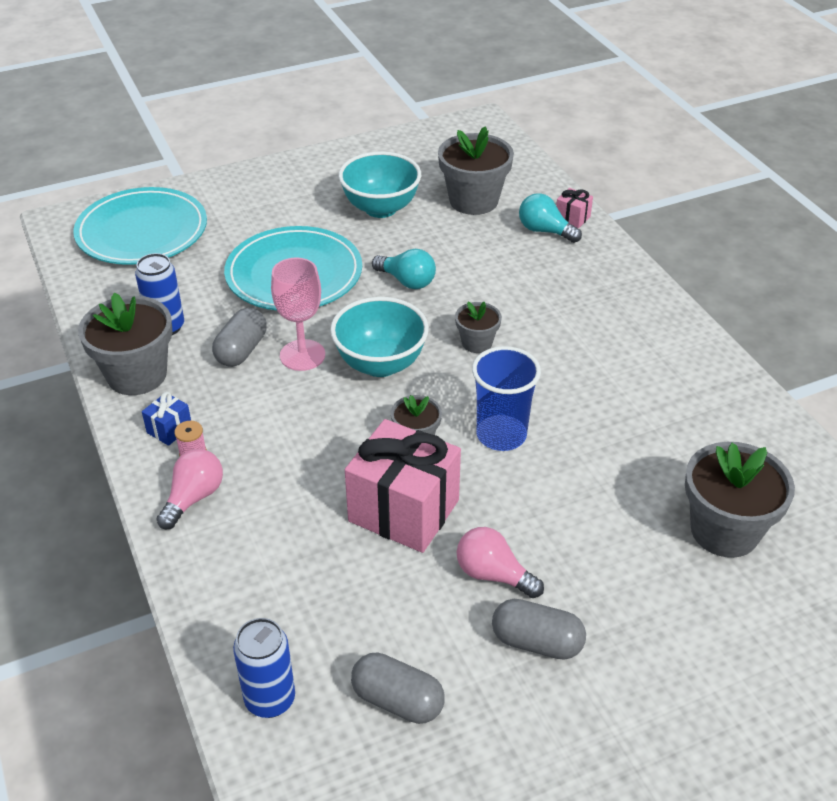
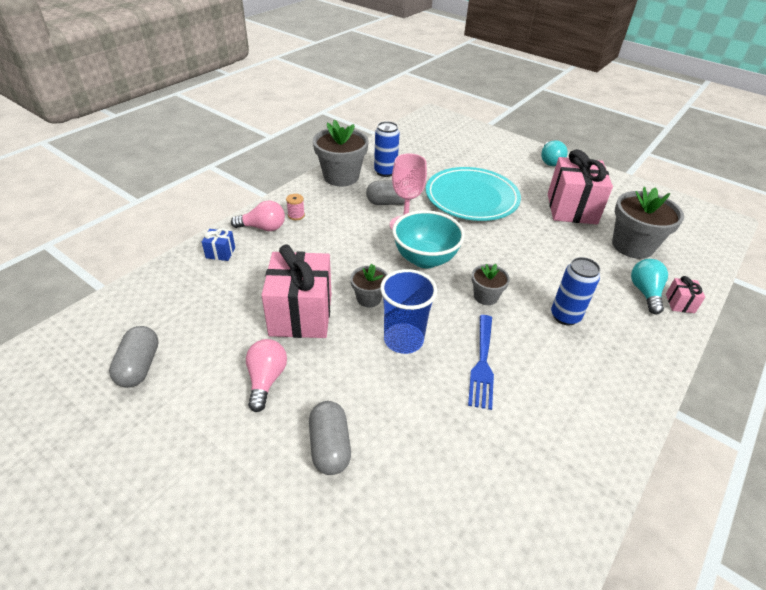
camera: 60 degrees right, 0 degrees up
(142, 232) = (451, 138): turquoise plate -> none
(169, 429) = (308, 201): blue gift -> blue gift (220, 253)
(270, 699) = (126, 309): blue can -> blue can (565, 316)
(380, 208) = (571, 209): turquoise bowl -> pink gift
(407, 281) = (514, 244): turquoise light bulb -> turquoise light bulb (550, 161)
(536, 642) = (213, 426): grey capsule -> grey capsule (330, 446)
(570, 389) = (482, 364): none -> blue fork
(724, 531) = (393, 528): grey flower pot -> none

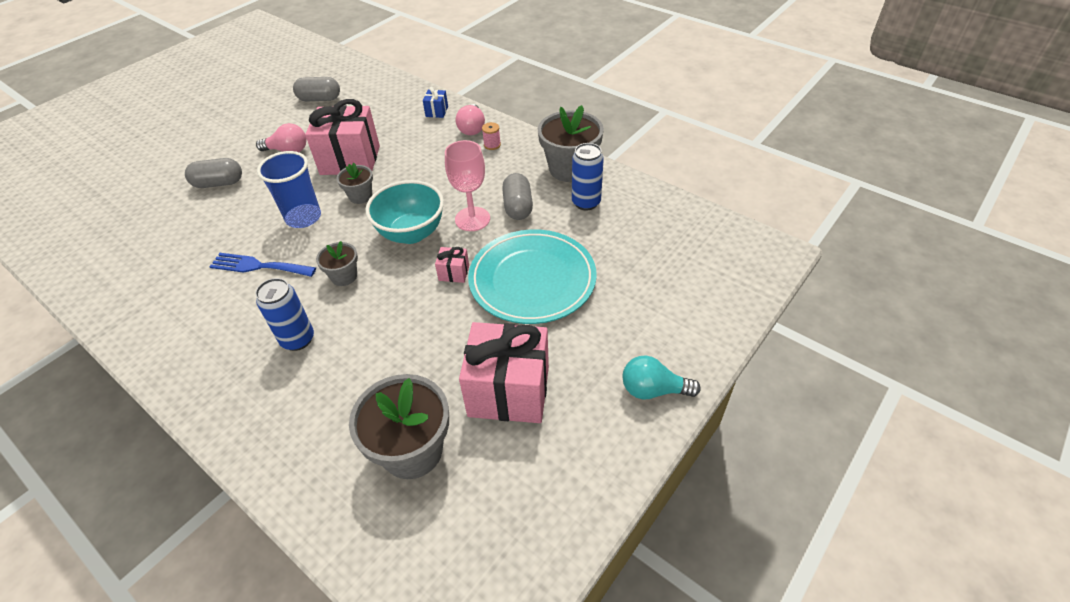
camera: 95 degrees right, 5 degrees up
(645, 292) = (314, 435): turquoise light bulb -> none
(680, 303) = (285, 472): pink gift -> pink gift (454, 273)

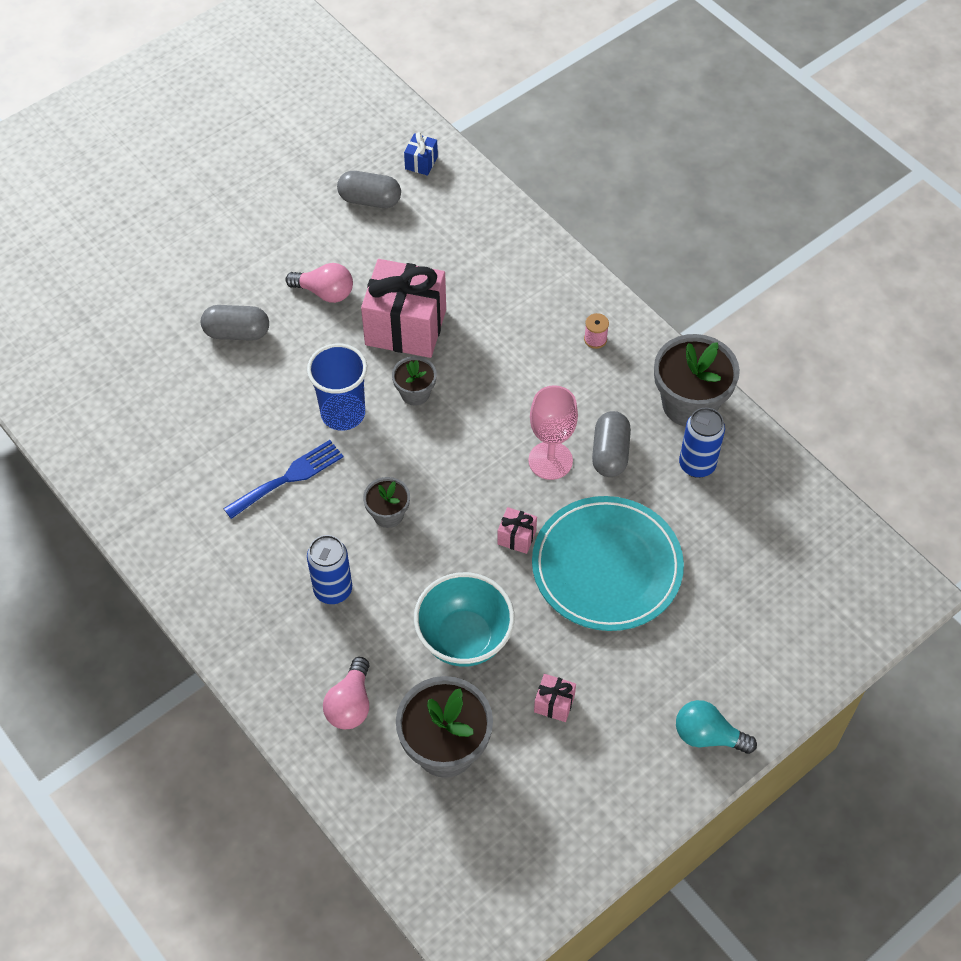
camera: 10 degrees right, 10 degrees up
(258, 266) = (288, 477): blue fork -> blue fork turned 120 degrees clockwise
(411, 233) = (473, 467): turquoise bowl -> turquoise bowl (464, 638)
(437, 111) = (529, 259): blue gift -> blue gift (421, 163)
(472, 128) = (573, 302): pink light bulb -> pink light bulb (350, 704)
(509, 391) = (554, 704): pink gift -> pink gift, size x0.43

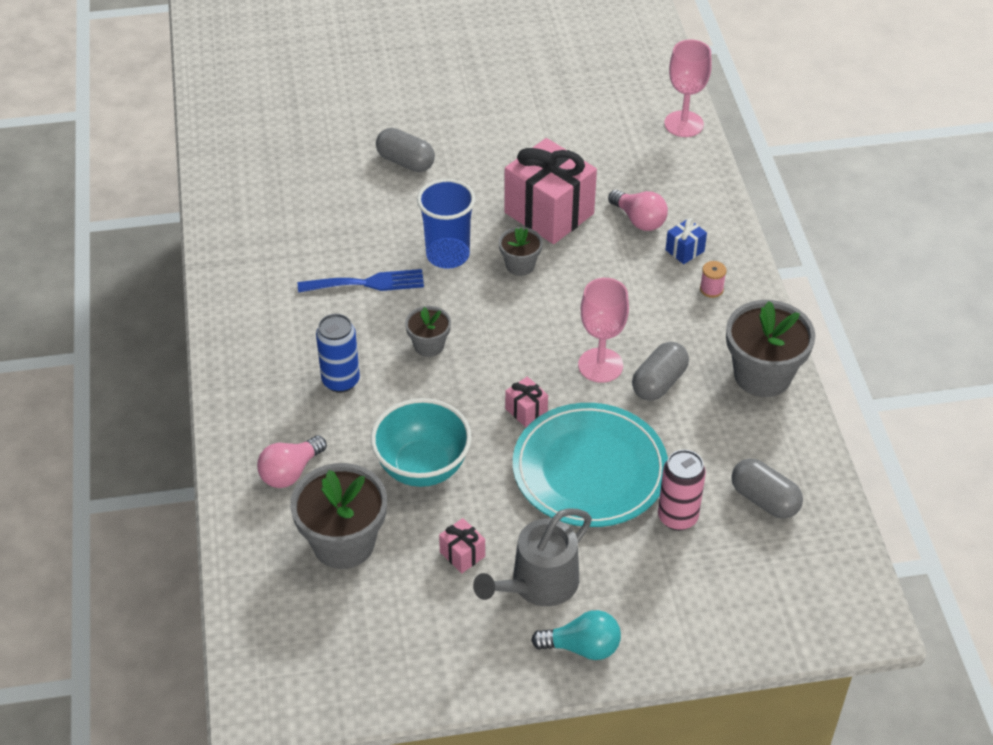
camera: 30 degrees right, 10 degrees down
(325, 292) = (500, 161): pink light bulb -> pink light bulb (639, 220)
(370, 200) = (589, 108): grey capsule -> grey capsule (764, 500)
(421, 163) = (654, 97): blue gift -> blue gift (684, 250)
(465, 180) = (683, 124): none -> pink goblet
(635, 697) = (538, 584): none -> grey watering can
(697, 465) = (734, 426): blue can -> none
(706, 574) = (677, 517): none -> pink can
(707, 736) = (582, 647): turquoise light bulb -> turquoise light bulb turned 135 degrees clockwise

